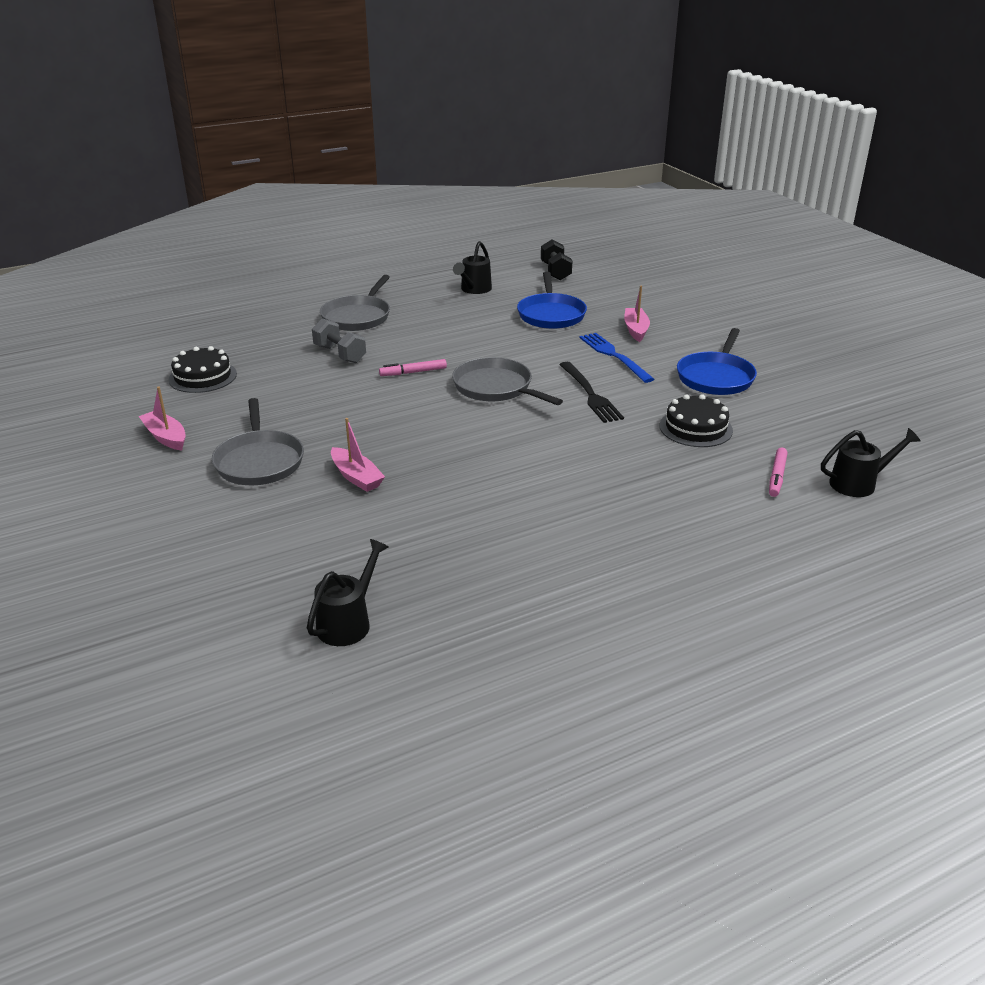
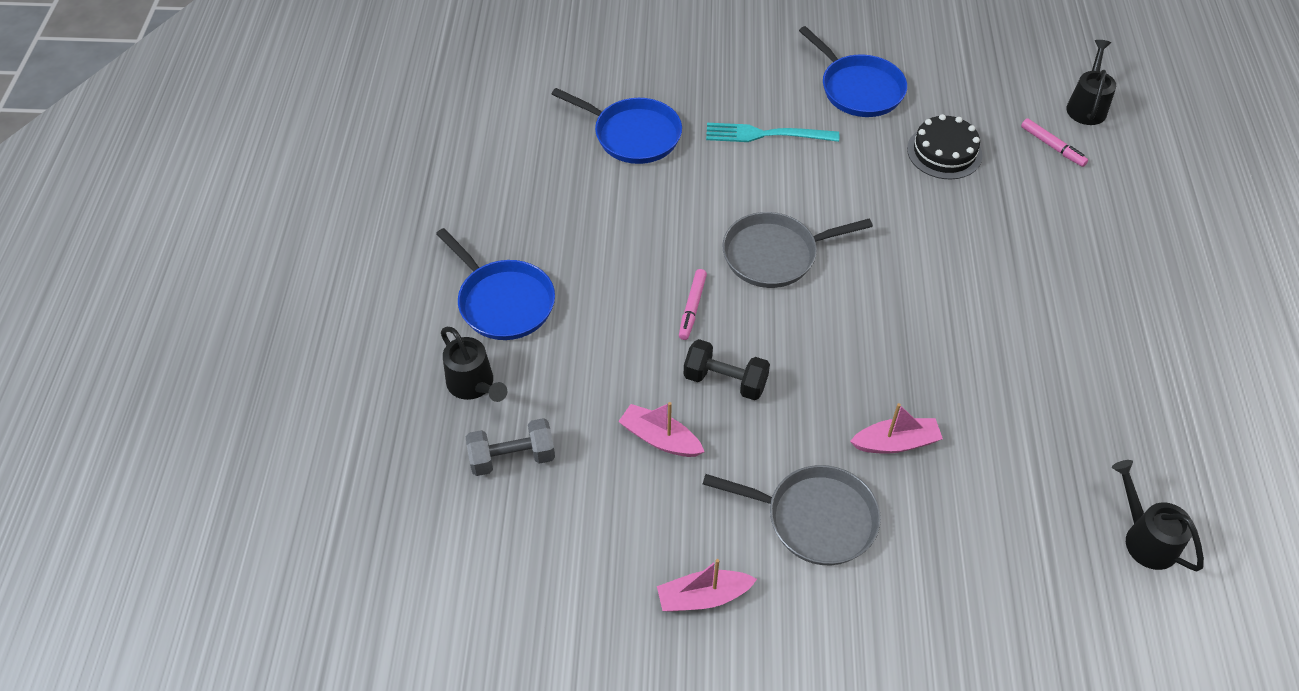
camera: 60 degrees left, 20 degrees up
(203, 377) = (562, 515): black cake -> none
(340, 354) = (598, 356): grey dumbbell -> grey dumbbell (512, 458)
(357, 317) = (503, 302): grey pan -> blue pan
(474, 290) = (513, 167): black watering can -> black watering can (474, 385)
(555, 271) = (522, 79): black dumbbell -> black dumbbell (725, 381)
(591, 395) = (837, 191): black fork -> none
(613, 355) = (765, 135): blue fork -> turquoise fork
(636, 330) = (719, 90): pink boat -> pink boat (660, 438)

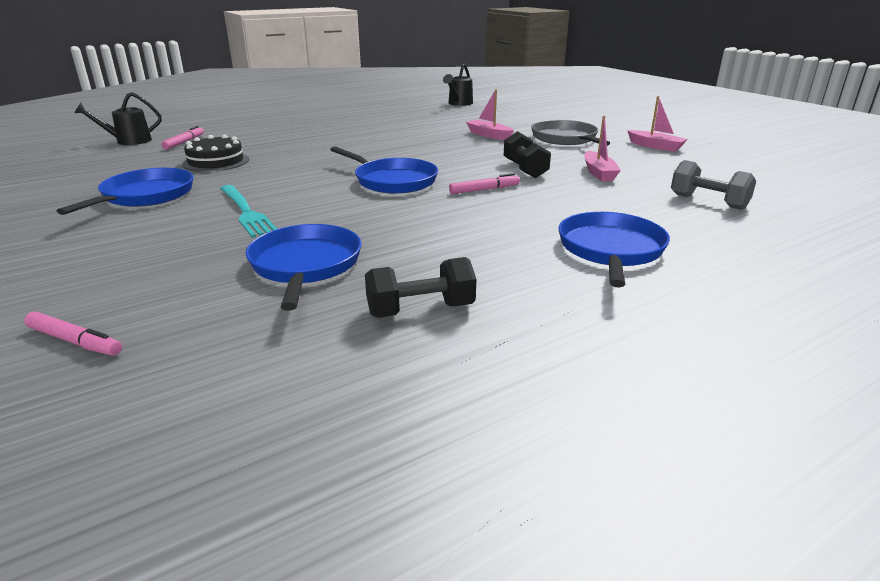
camera: 125 degrees left, 25 degrees down
(474, 385) = (698, 231): black watering can -> none
(525, 160) = (420, 310): none -> black dumbbell
(620, 32) = (75, 341): none -> pink marker
(774, 255) = (393, 181): grey pan -> blue pan

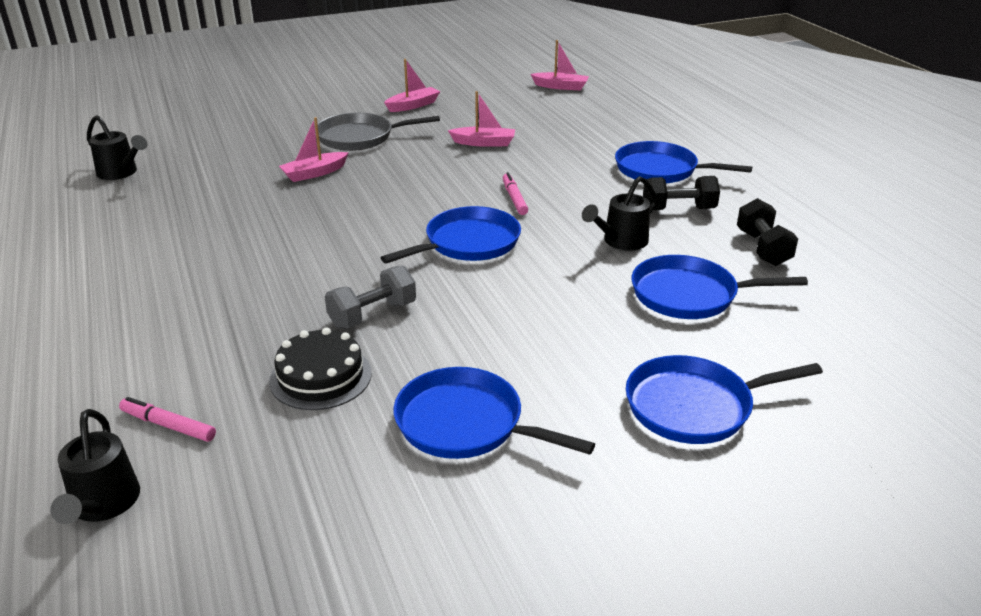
camera: 80 degrees left, 5 degrees up
(75, 341) = (840, 401): pink marker -> none
(116, 266) = (694, 406): none -> blue pan
(246, 212) = (549, 334): turquoise fork -> none
(412, 233) = (620, 242): none -> black watering can
(525, 169) = (458, 172): black dumbbell -> black dumbbell (678, 209)
(708, 202) = (570, 120): grey dumbbell -> grey dumbbell (372, 315)
(808, 194) = (561, 87): none -> pink boat

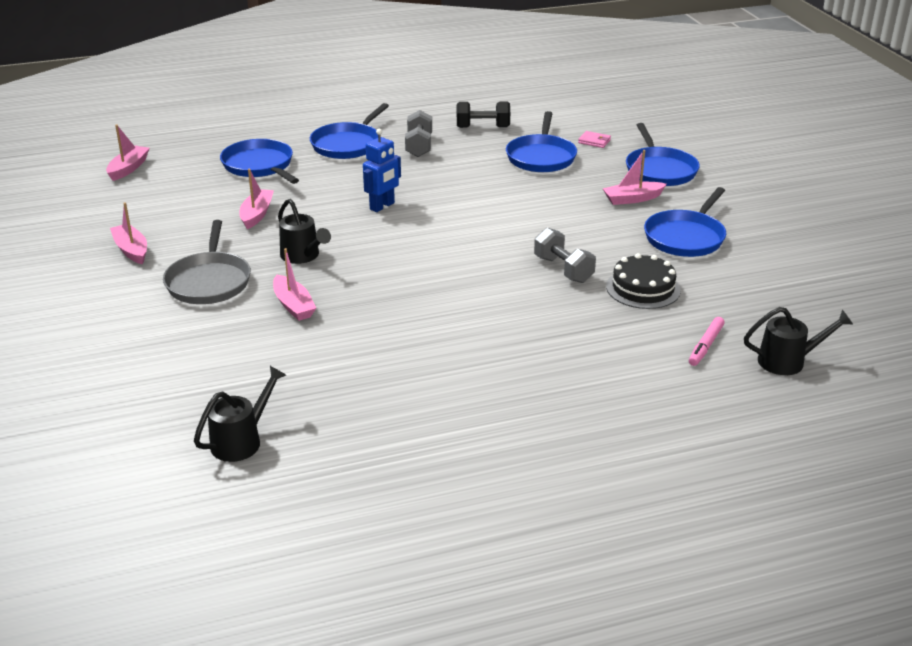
camera: 85 degrees left, 0 degrees up
(468, 243) = (457, 229): blue pan -> blue pan (259, 166)
(514, 198) = (382, 206): pink marker -> blue robot
(580, 374) = (632, 199): none -> pink boat
(620, 242) = (465, 171): black watering can -> black watering can (303, 256)
(678, 209) = (419, 146): black dumbbell -> grey dumbbell
(770, 341) = (594, 141): none -> pink wallet

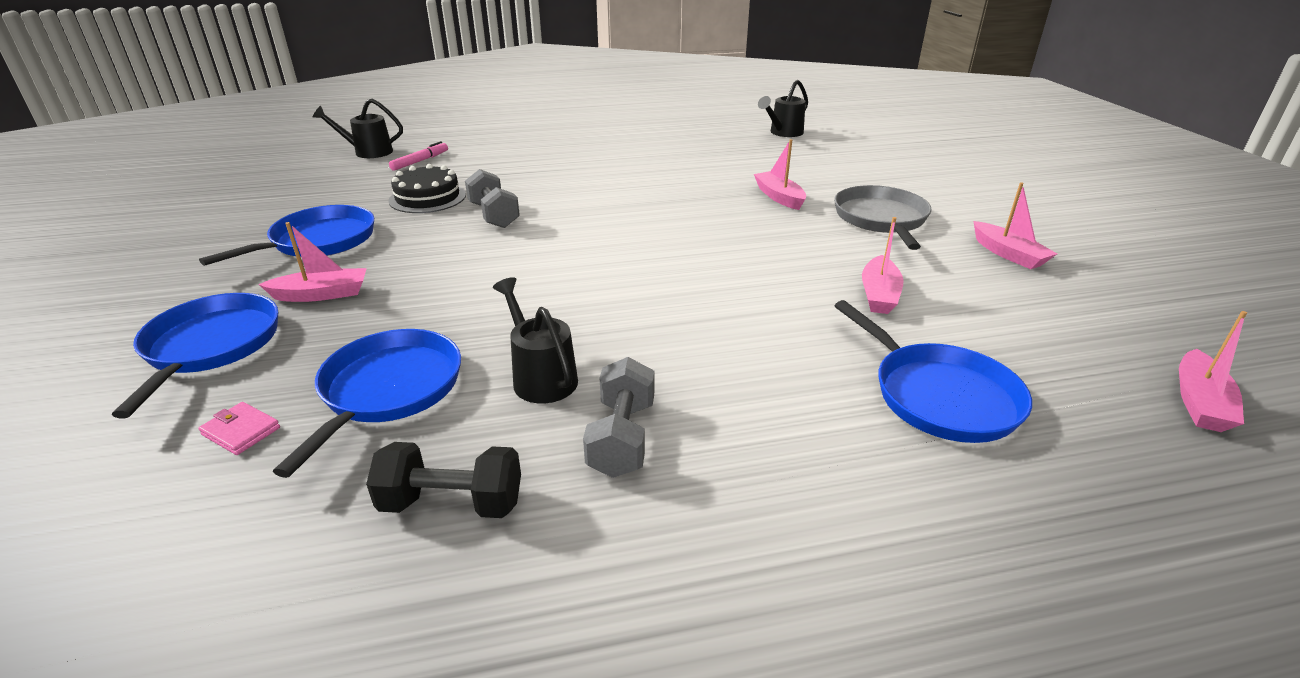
camera: 175 degrees left, 0 degrees up
(303, 256) = (788, 239): black watering can -> black watering can (540, 376)
(347, 144) = (780, 453): blue pan -> none
(382, 206) = (695, 299): blue robot -> none

